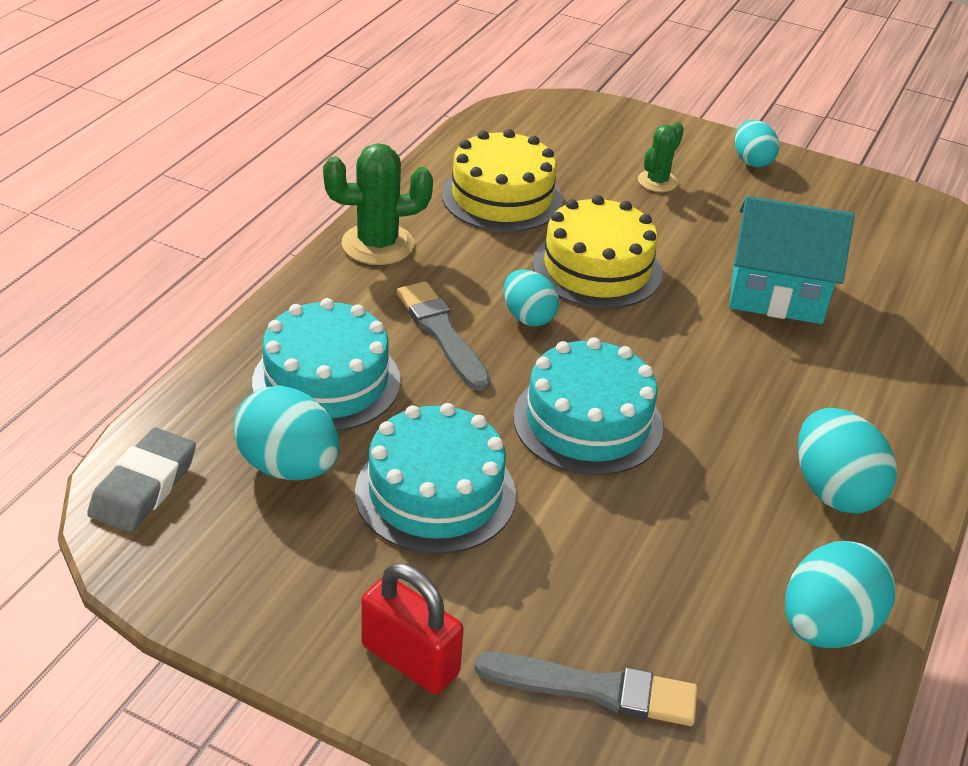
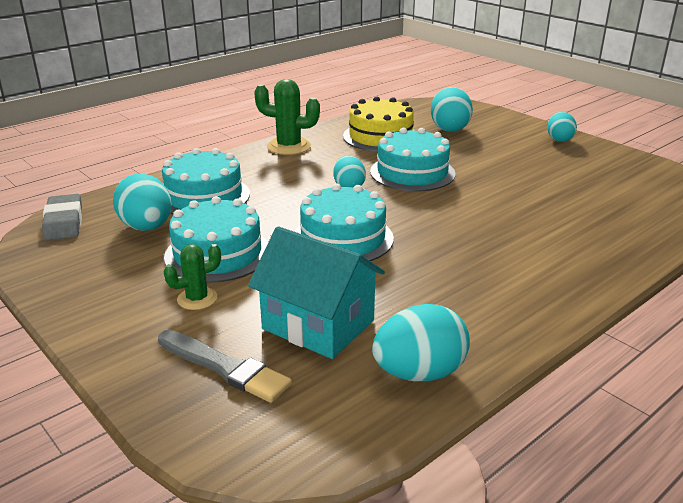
camera: 25 degrees right, 10 degrees down
(144, 486) = (64, 222): grey eraser -> grey eraser turned 60 degrees counterclockwise
(410, 659) = (126, 326): red padlock -> none
(442, 333) = (290, 186): grey brush -> none
(597, 268) = (412, 172): yellow cake -> turquoise cake
(657, 181) = (486, 141): green cactus -> green cactus (197, 299)
(777, 293) = (526, 199): turquoise house -> turquoise house (318, 324)
(834, 491) = (487, 301): turquoise egg -> turquoise egg (449, 128)

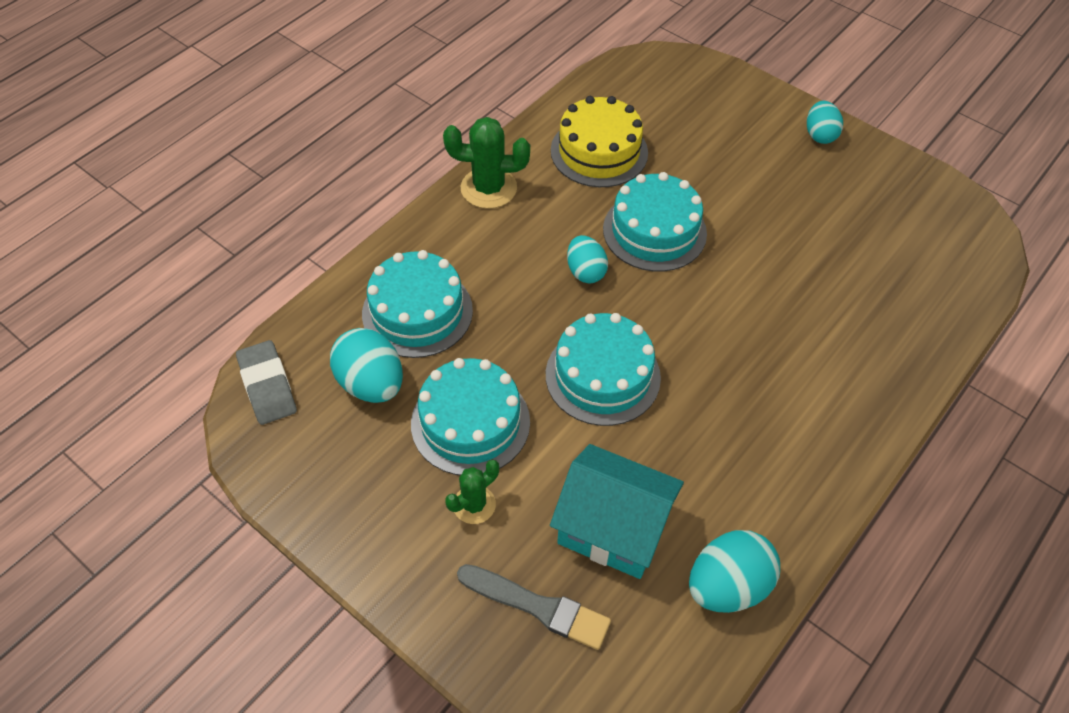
camera: 10 degrees left, 25 degrees up
(449, 128) = (681, 122): turquoise egg -> none

